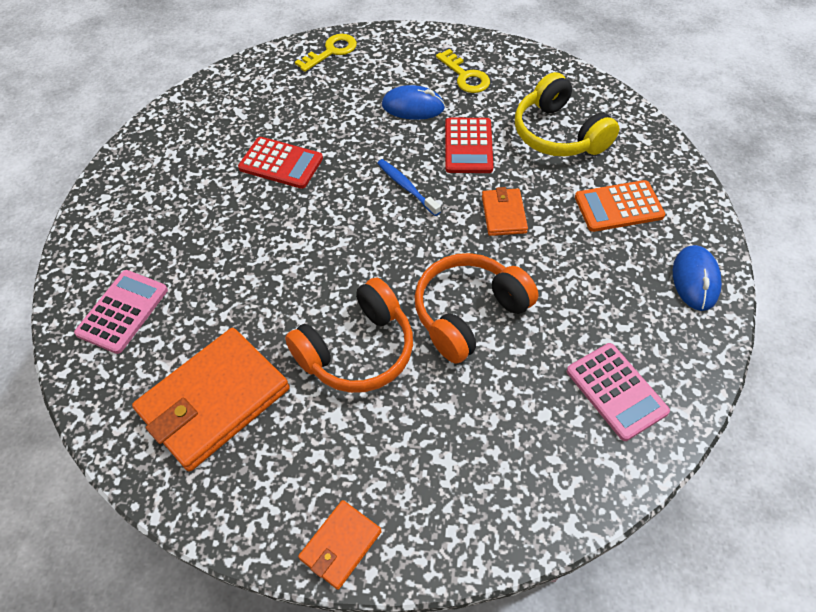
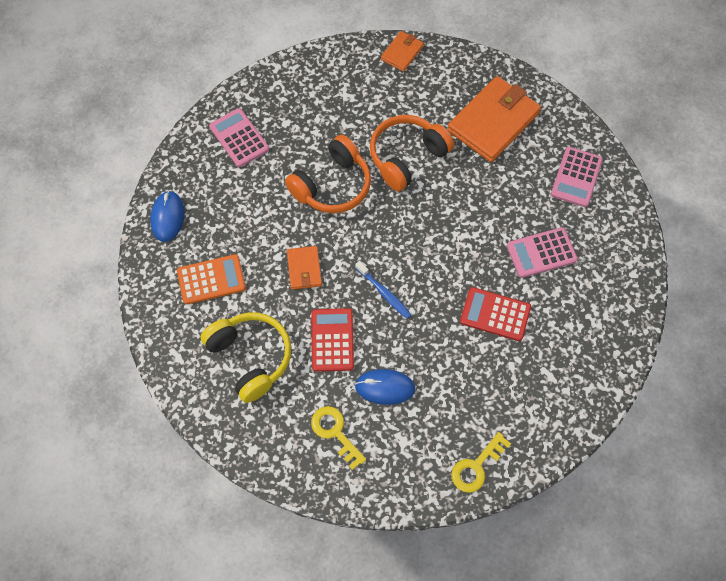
camera: 175 degrees right, 10 degrees up
(206, 222) = (541, 253): none -> pink calculator

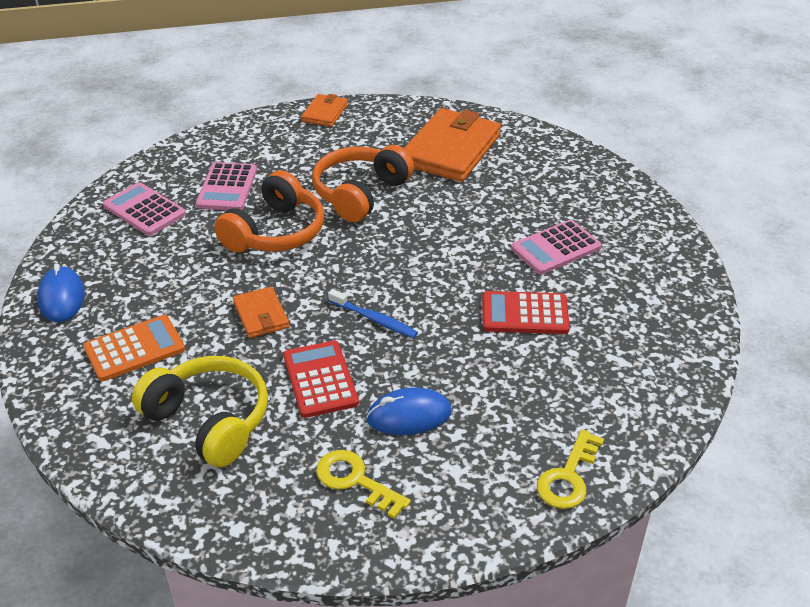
camera: 15 degrees left, 25 degrees down
(576, 177) = (565, 178): pink calculator -> pink calculator (227, 187)

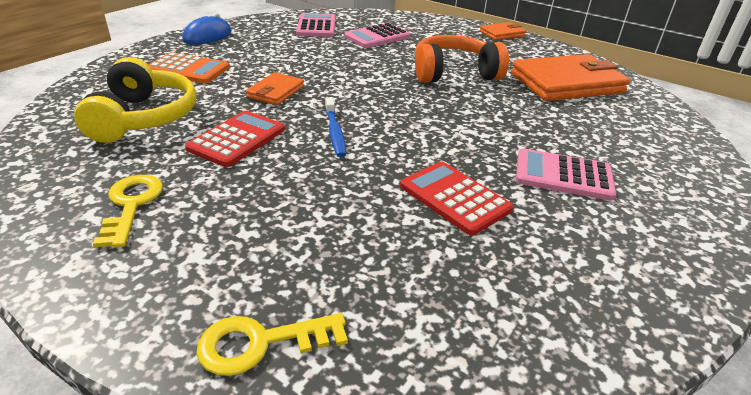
camera: 45 degrees right, 5 degrees down
(275, 232) = (364, 64): orange headphones -> none
(409, 415) = (242, 196): blue mouse -> none

